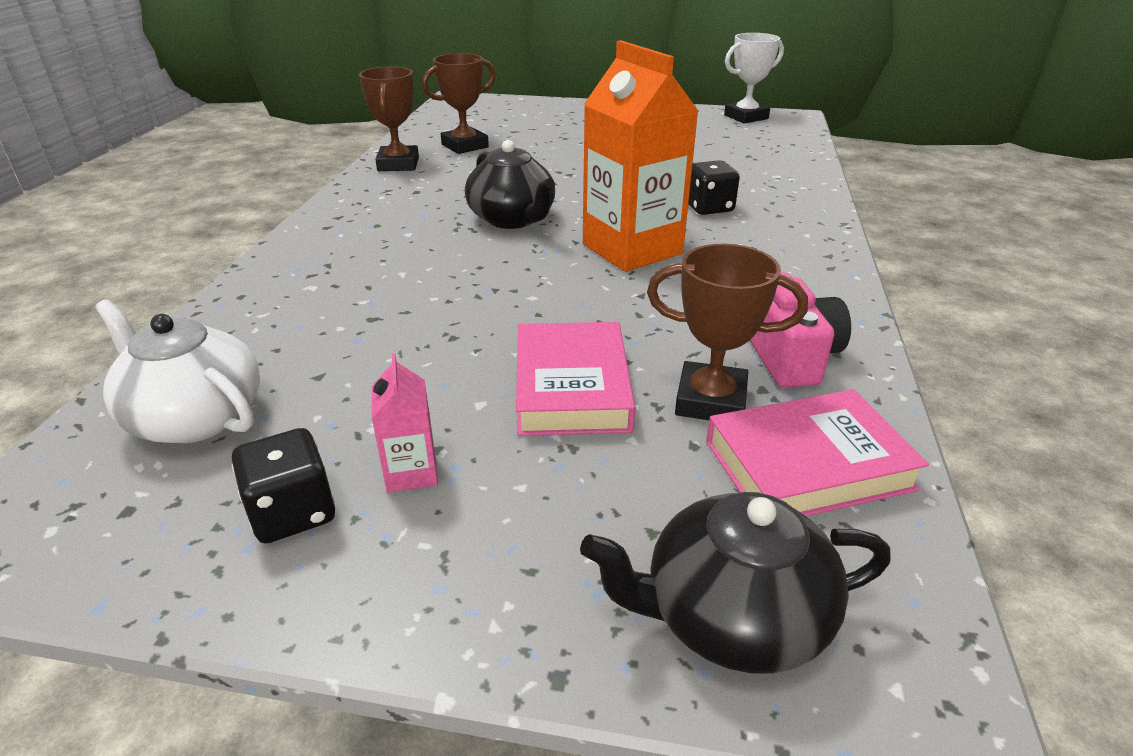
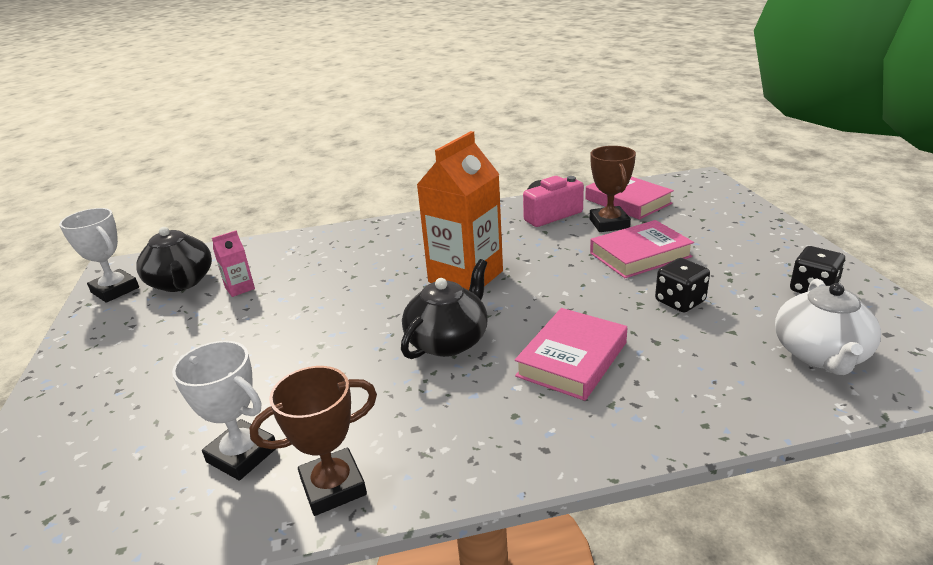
camera: 110 degrees left, 5 degrees down
(409, 265) = (572, 359): none -> pink book
(411, 472) = (750, 272): pink carton -> pink carton (240, 288)
(465, 146) = (242, 455): brown trophy -> white trophy
(708, 208) = (372, 265): black dice -> black dice (680, 301)
(732, 616) = (717, 201): black teapot -> black teapot (181, 282)

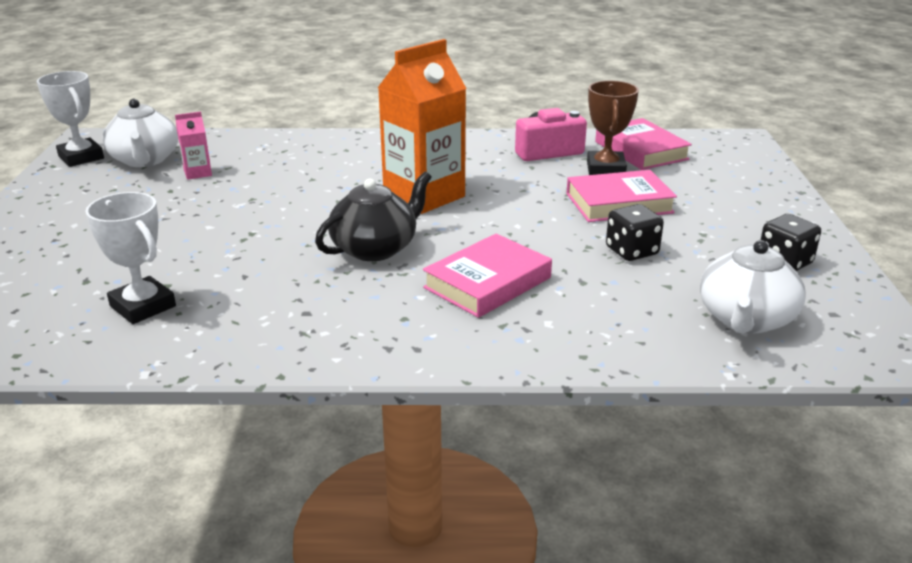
camera: 10 degrees right, 0 degrees up
(181, 282) = (145, 160): black teapot -> white teapot
(333, 487) = (211, 343): brown trophy -> none

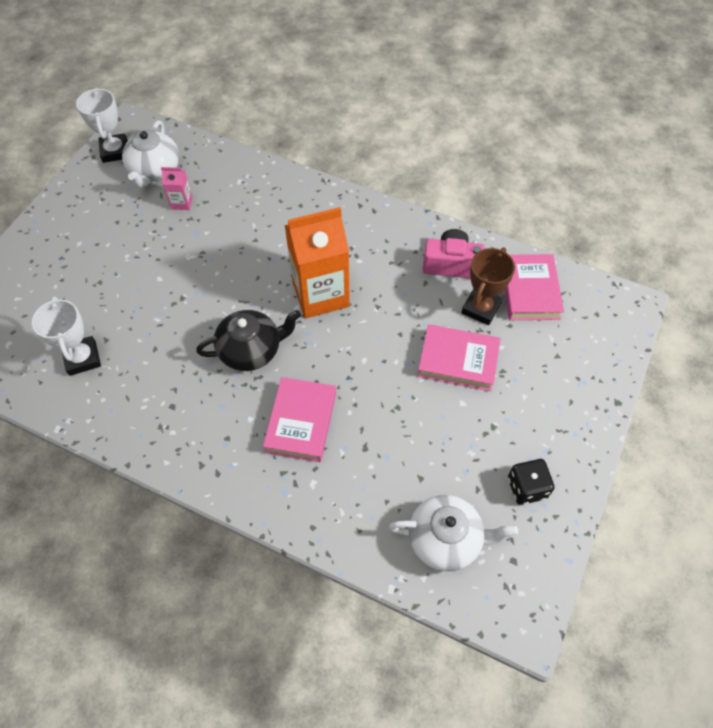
camera: 25 degrees right, 30 degrees up
(487, 283) = (301, 422): pink book -> pink book turned 60 degrees counterclockwise
(631, 251) = (424, 426): black dice -> none
(745, 319) = (446, 539): white teapot -> white teapot turned 135 degrees counterclockwise

